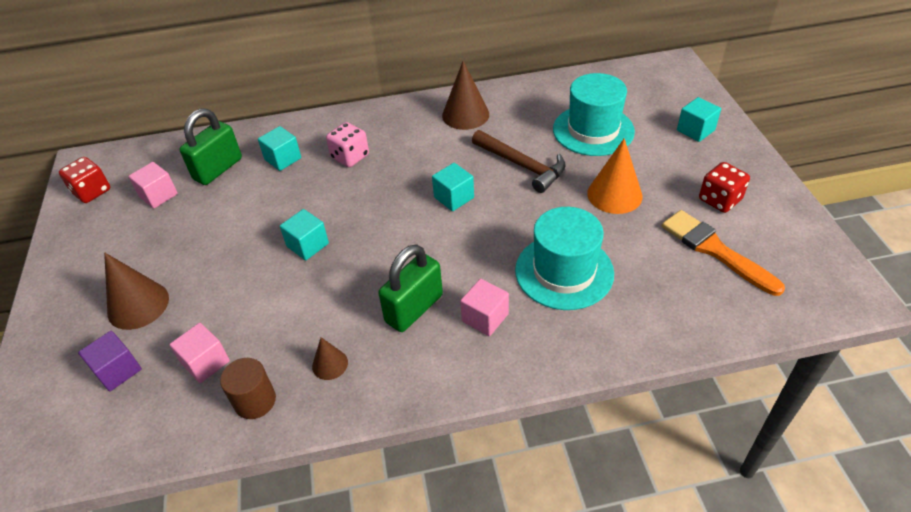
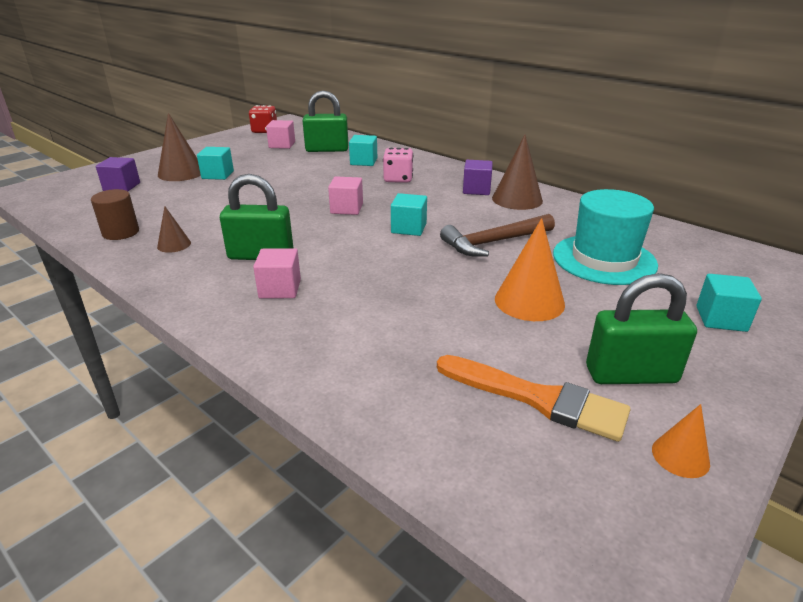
camera: 50 degrees right, 15 degrees down
(205, 362) = (146, 206): pink cube -> pink cube (346, 209)
(307, 245) = (287, 197): turquoise cube -> turquoise cube (217, 175)
(425, 125) = (476, 190): none -> purple cube
(522, 165) = (494, 242): brown hammer -> brown hammer turned 60 degrees clockwise
(564, 271) = (381, 309): turquoise hat -> none
(715, 250) = (537, 398): orange brush -> orange brush turned 105 degrees clockwise
(719, 200) = (631, 375): red dice -> green padlock
(792, 225) = (680, 456): none -> orange cone

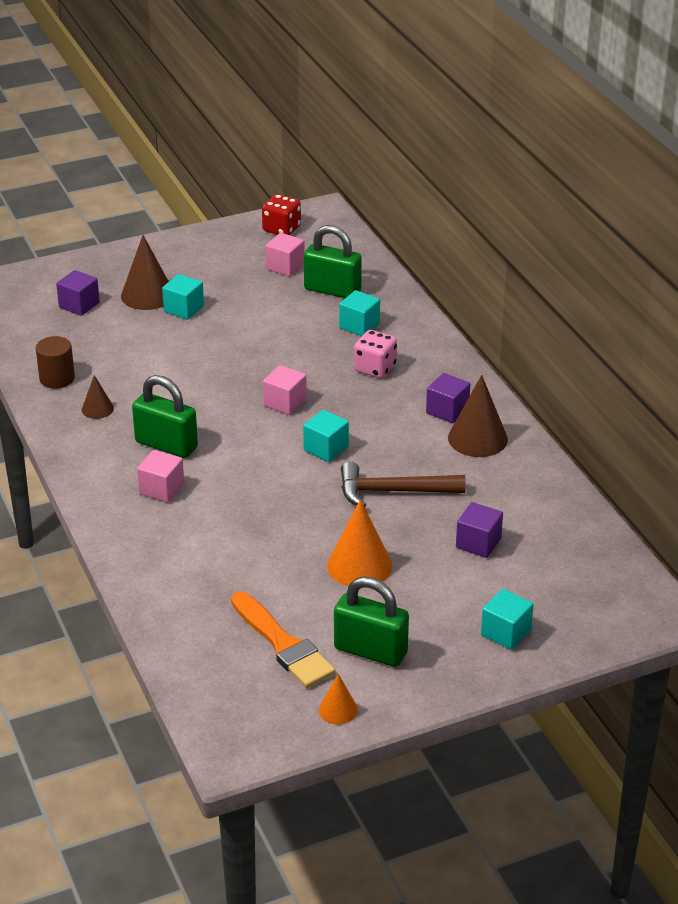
camera: 25 degrees right, 5 degrees up
(604, 259) = (478, 543): turquoise hat -> purple cube

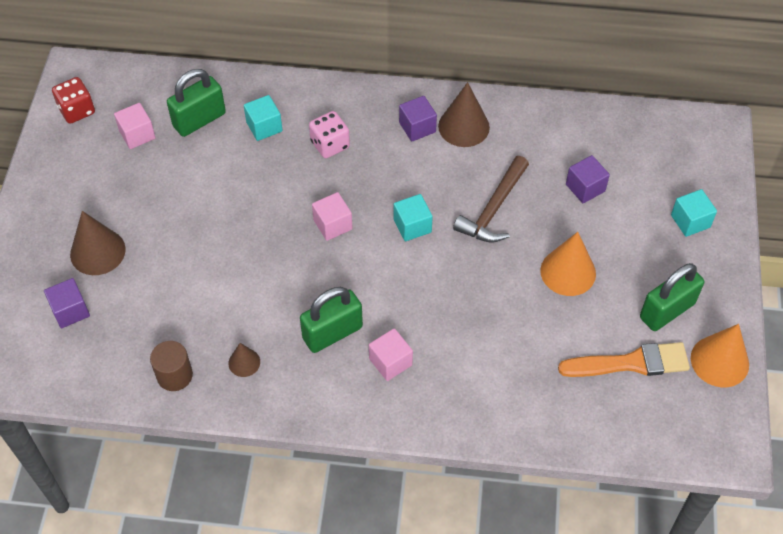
camera: 60 degrees left, 20 degrees up
(184, 309) = (142, 234): turquoise cube -> none
(338, 710) = (719, 361): orange cone -> orange cone, size x1.82

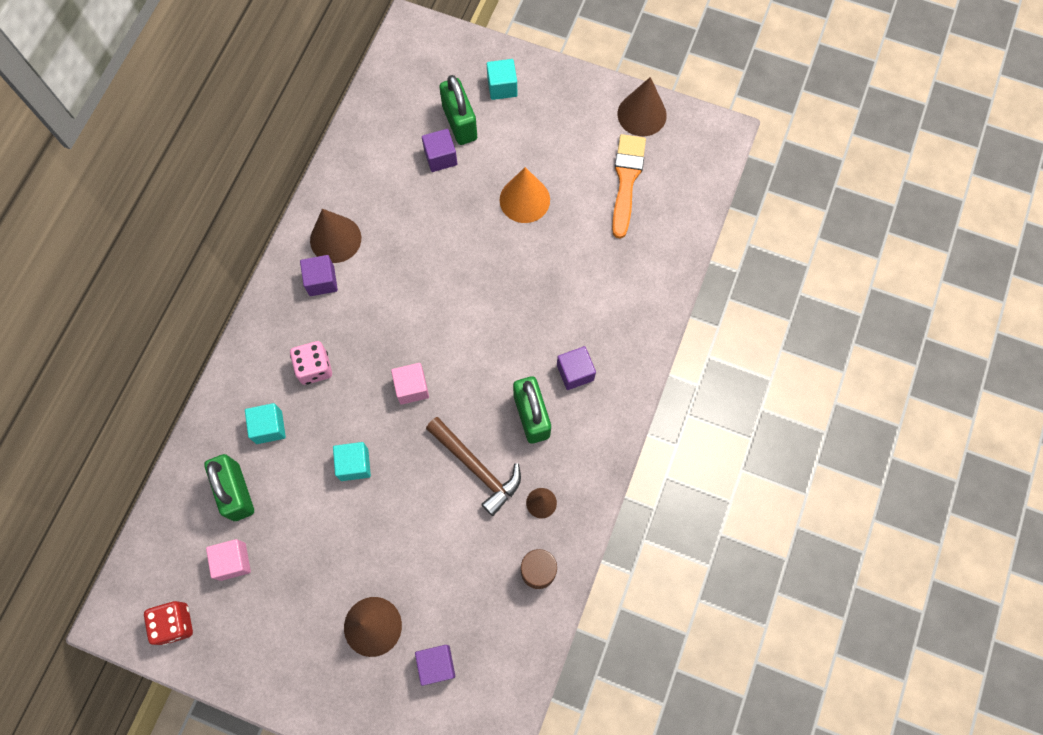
camera: 75 degrees left, 15 degrees up
(390, 362) = (575, 372): pink cube -> purple cube
(412, 226) = (435, 316): turquoise cube -> turquoise cube (354, 464)
(493, 209) = (439, 240): brown hammer -> brown hammer (476, 468)
(667, 311) = (585, 136): green padlock -> green padlock (459, 123)
(719, 361) = (642, 114): orange cone -> brown cone

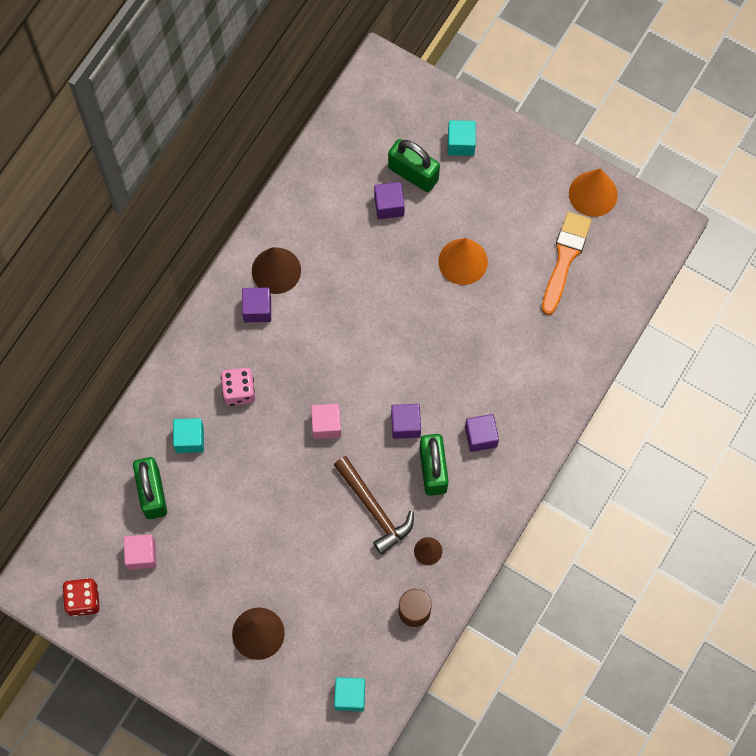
camera: 10 degrees right, 0 degrees up
(354, 464) = (263, 487): turquoise cube -> turquoise cube (350, 696)
(436, 664) = (310, 676): purple cube -> purple cube (405, 425)
(459, 123) = (413, 173): green padlock -> green padlock turned 45 degrees counterclockwise
(642, 114) = (593, 194): brown cone -> orange cone

